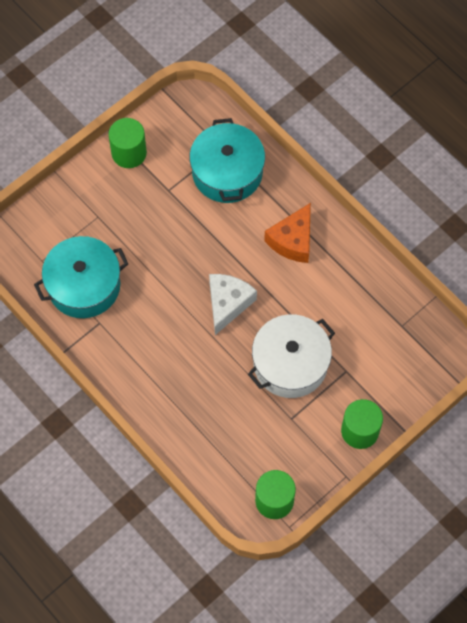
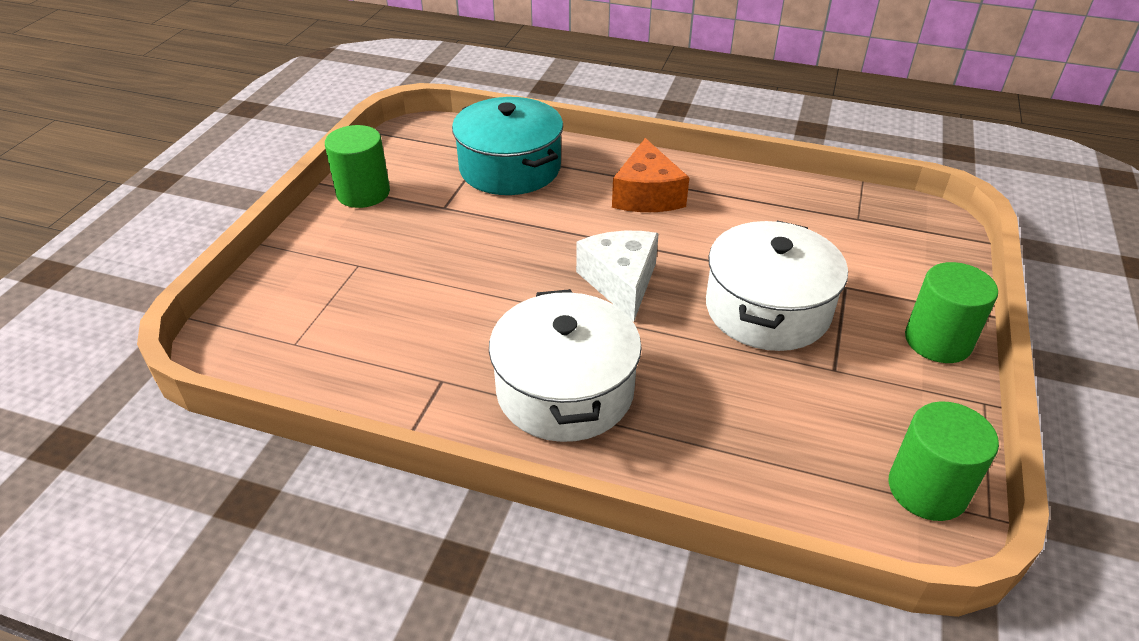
camera: 30 degrees left, 25 degrees down
(84, 285) = (385, 346): turquoise pot -> none
(153, 360) = (565, 390): none -> white pot

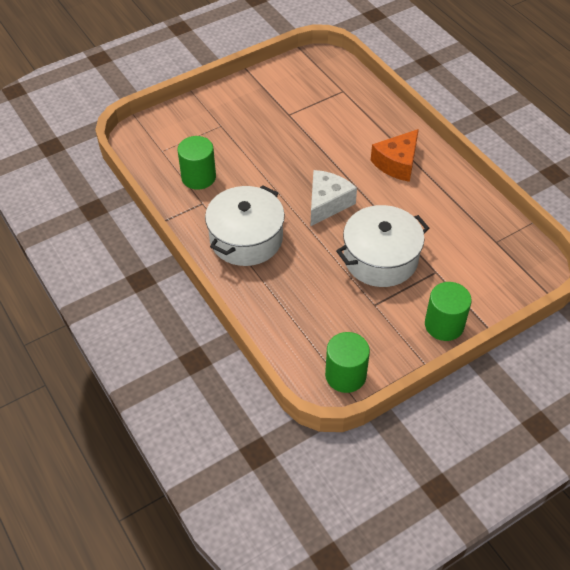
camera: 40 degrees right, 10 degrees up
(363, 193) = (259, 85): green cylinder -> green cylinder (198, 177)
(510, 168) = (345, 108): turquoise pot -> none

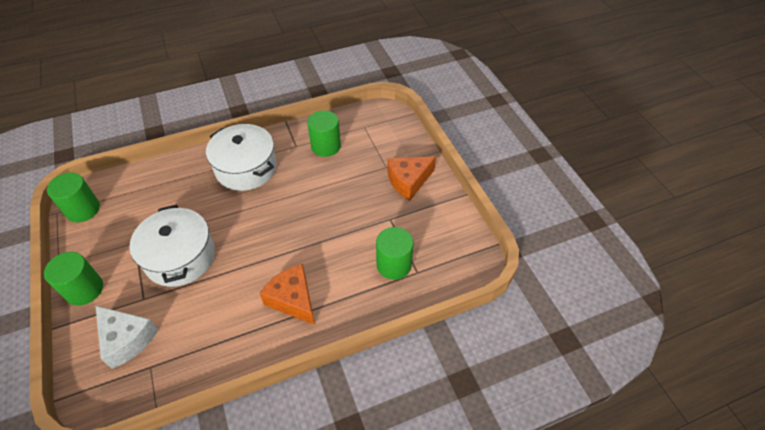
camera: 100 degrees right, 0 degrees up
(238, 107) = (408, 181): none -> orange cheese
(327, 203) = (262, 229): white cheese -> white cheese (127, 339)
(340, 105) = (394, 265): none -> green cylinder

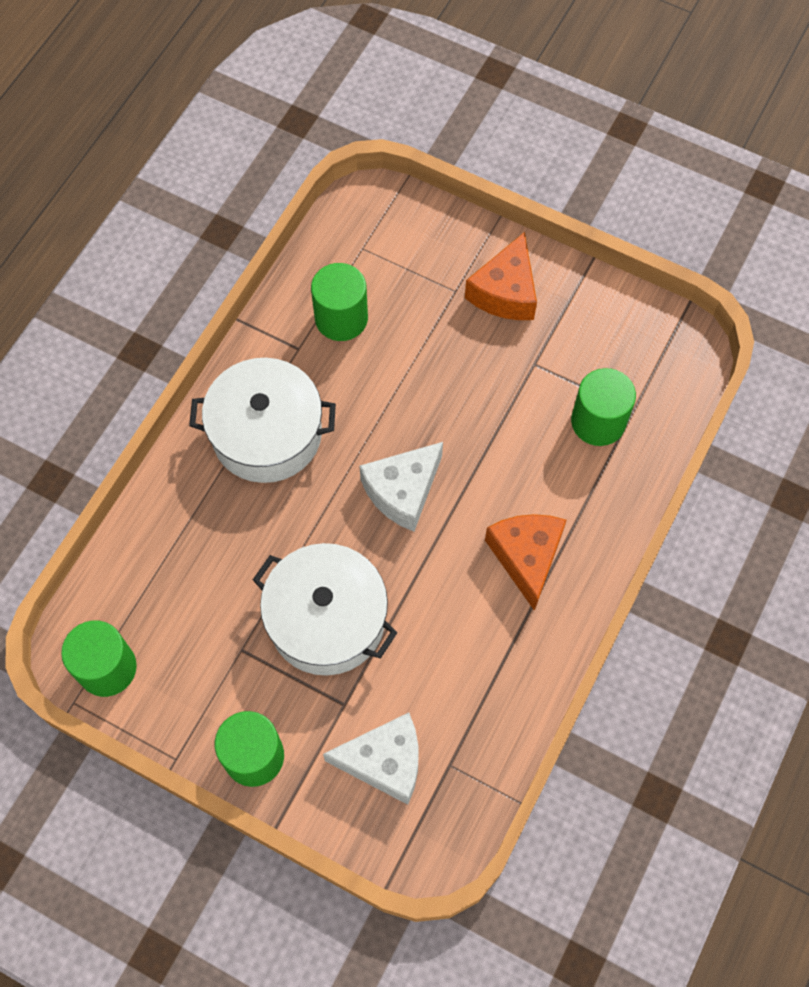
camera: 40 degrees left, 15 degrees up
(272, 229) = (403, 491): none -> white cheese
(293, 299) = (526, 557): orange cheese -> orange cheese turned 75 degrees clockwise

